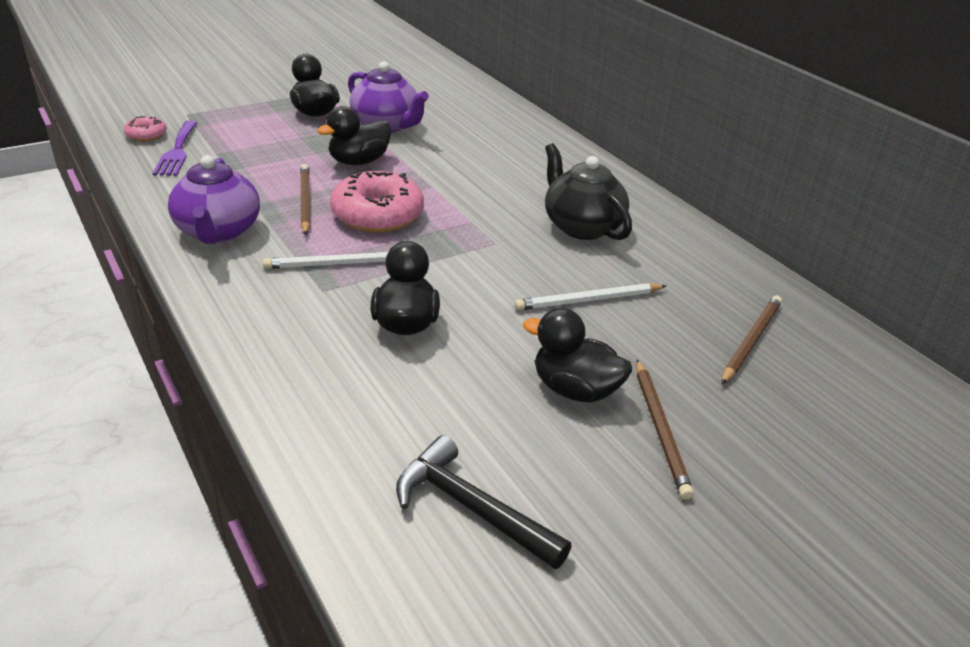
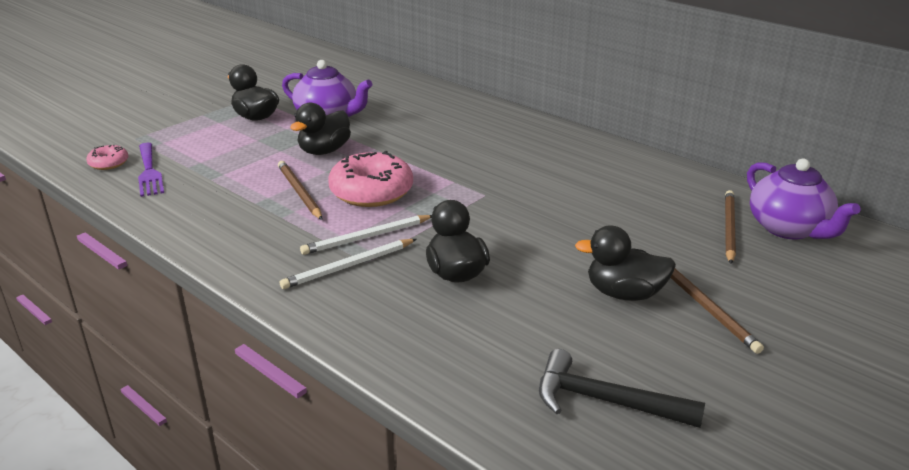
camera: 15 degrees left, 5 degrees down
(218, 231) = (238, 233): purple teapot -> purple teapot (789, 228)
(581, 226) = (546, 168): black teapot -> none
(589, 300) = (589, 224): white pencil -> white pencil (349, 266)

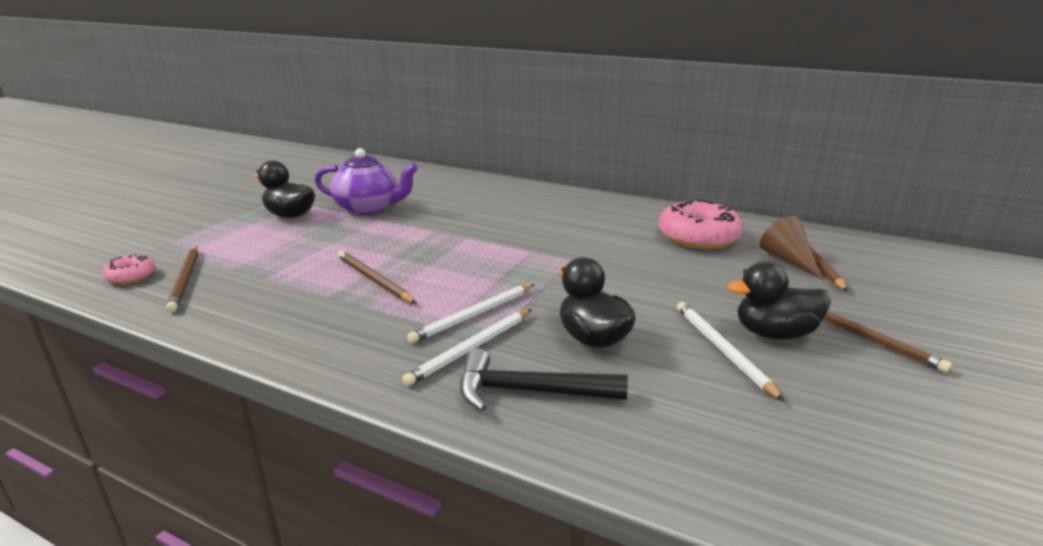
camera: 15 degrees left, 5 degrees down
(149, 172) = (185, 279): purple fork -> brown pencil
(324, 151) = (380, 238): black duck -> none
(371, 191) = (452, 270): pink donut -> pink donut (698, 237)
(563, 301) = (722, 350): none -> white pencil
(604, 401) = (851, 453): black hammer -> black hammer (528, 391)
(703, 223) = (788, 259): none -> brown cone
(789, 228) = (862, 255): purple teapot -> none

